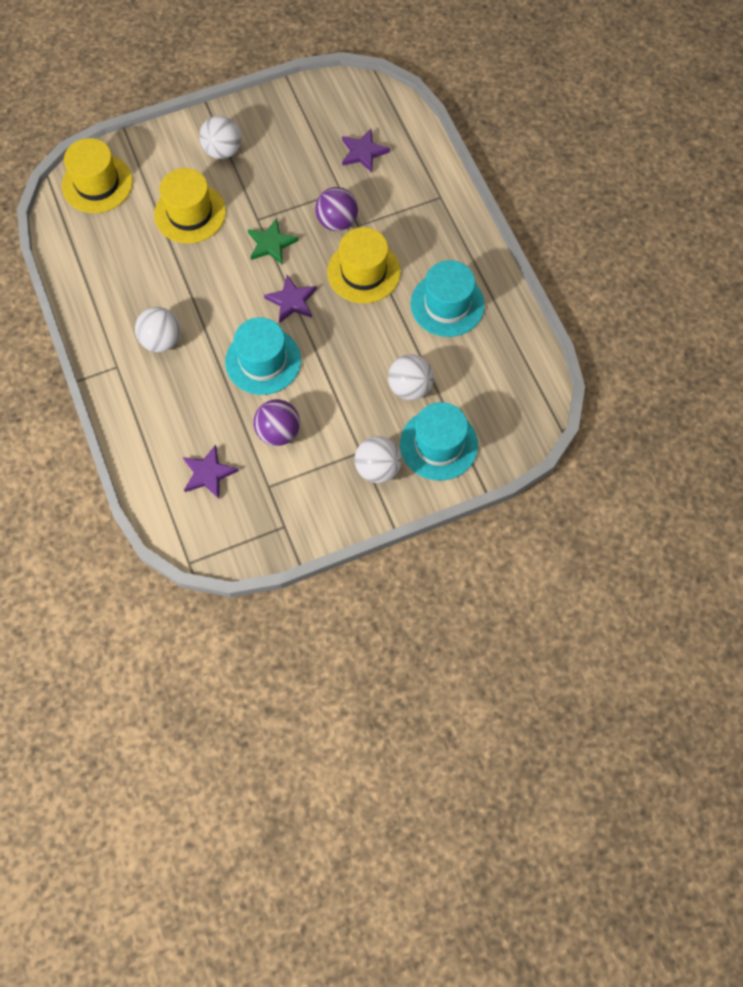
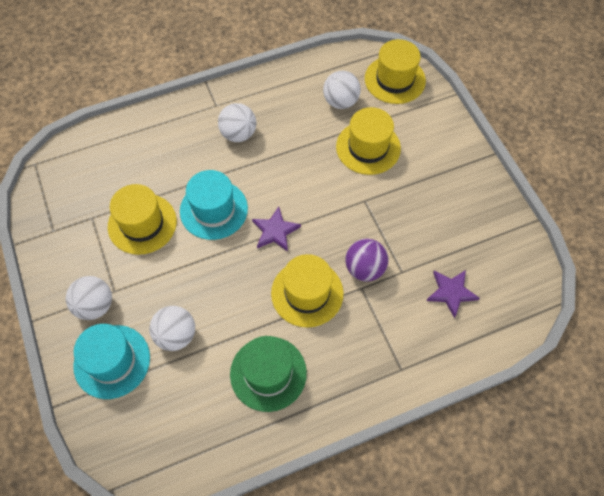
camera: 90 degrees right, 5 degrees down
(208, 473) = (110, 173): purple star -> none
(222, 151) = (439, 169): white ball -> white ball (340, 101)
(271, 244) = (337, 212): green star -> none
(278, 432) = (142, 224): purple ball -> yellow hat
(447, 304) = (268, 373): turquoise hat -> green hat

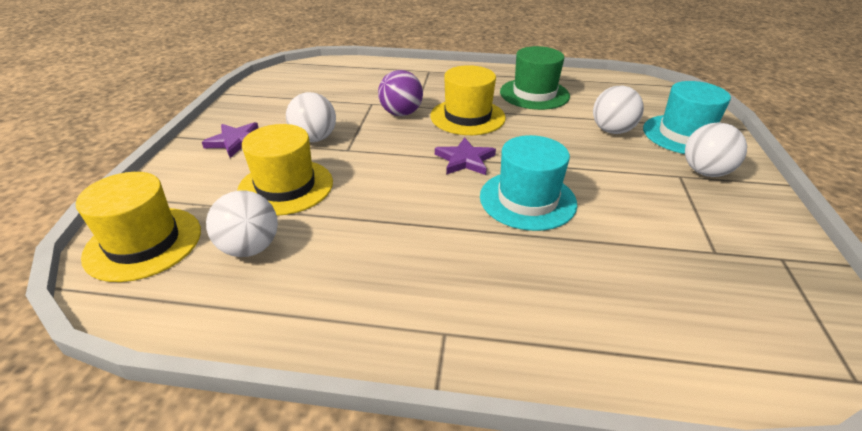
camera: 150 degrees left, 25 degrees down
(142, 224) = (634, 219): yellow hat -> none
(238, 134) = (437, 269): white ball -> white ball (314, 138)
(451, 292) = (348, 85): purple star -> purple star (236, 141)

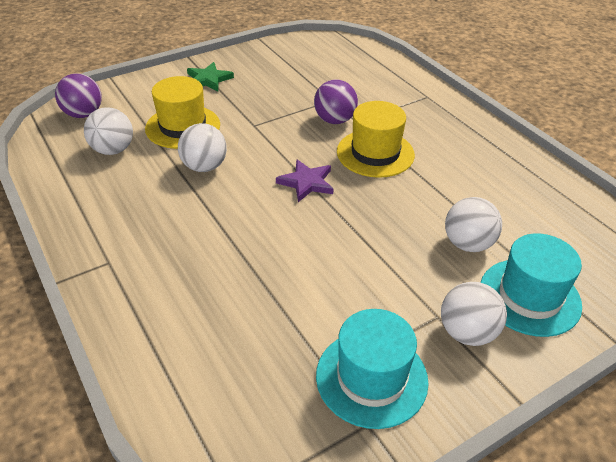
camera: 50 degrees right, 5 degrees up
(143, 243) = (83, 114): yellow hat -> purple ball
(236, 141) = (208, 79): purple star -> green star
(314, 138) = (250, 105): white ball -> white ball (204, 167)
(527, 200) = (288, 238): turquoise hat -> turquoise hat (371, 378)
(534, 94) = (473, 170): green hat -> none

